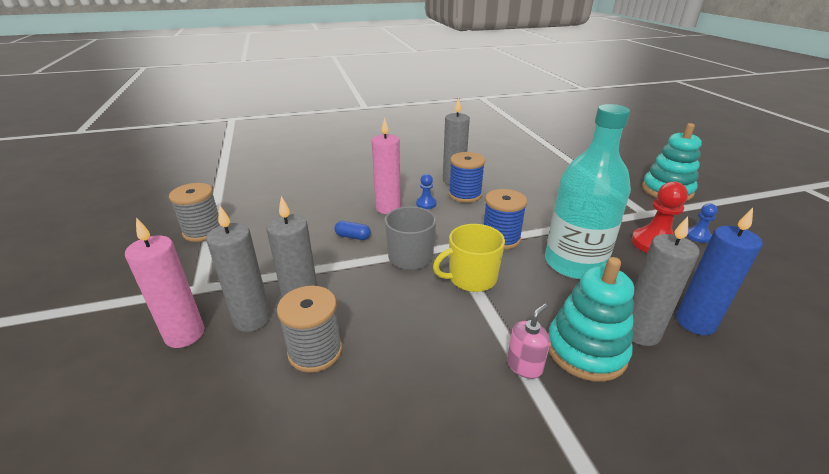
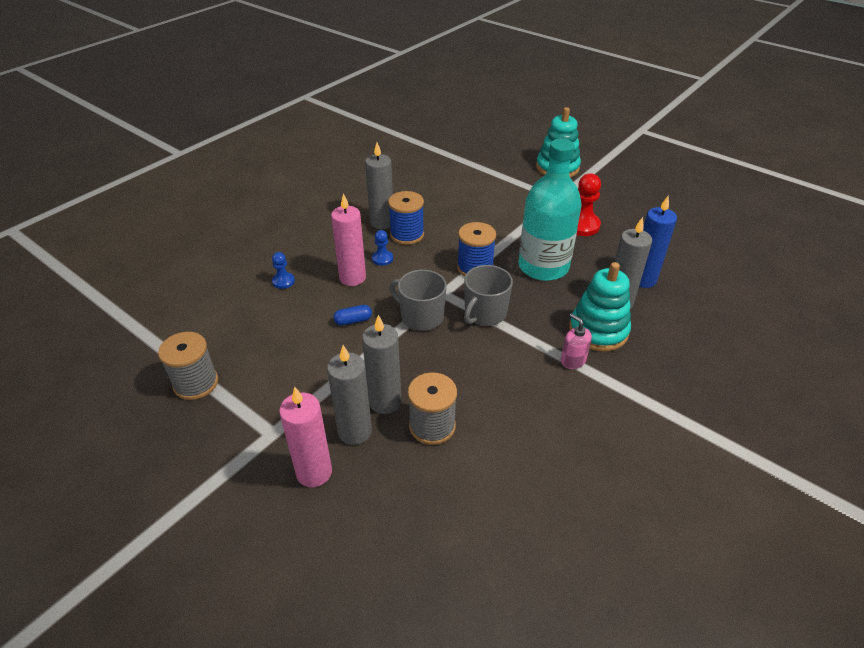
camera: 35 degrees left, 10 degrees up
(471, 278) = (485, 313): yellow mug -> grey mug
(524, 366) = (572, 360): pink soap dispenser -> pink soap dispenser turned 45 degrees counterclockwise
(697, 236) = (603, 206): blue pawn -> blue pawn (283, 281)

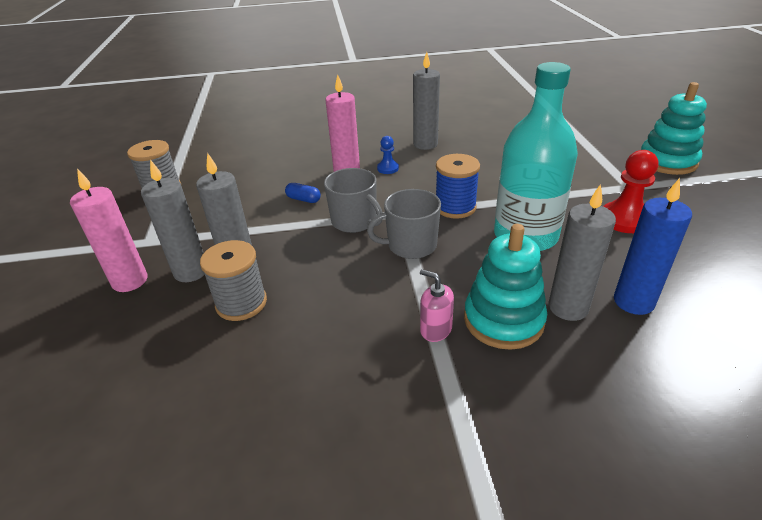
camera: 45 degrees right, 5 degrees down
(283, 281) = (299, 154): blue pawn -> none
(407, 235) = (432, 160): blue spool -> none
(421, 317) = (355, 221): grey mug -> grey mug turned 150 degrees clockwise
(572, 360) = (435, 330): pink soap dispenser -> pink soap dispenser turned 60 degrees counterclockwise

